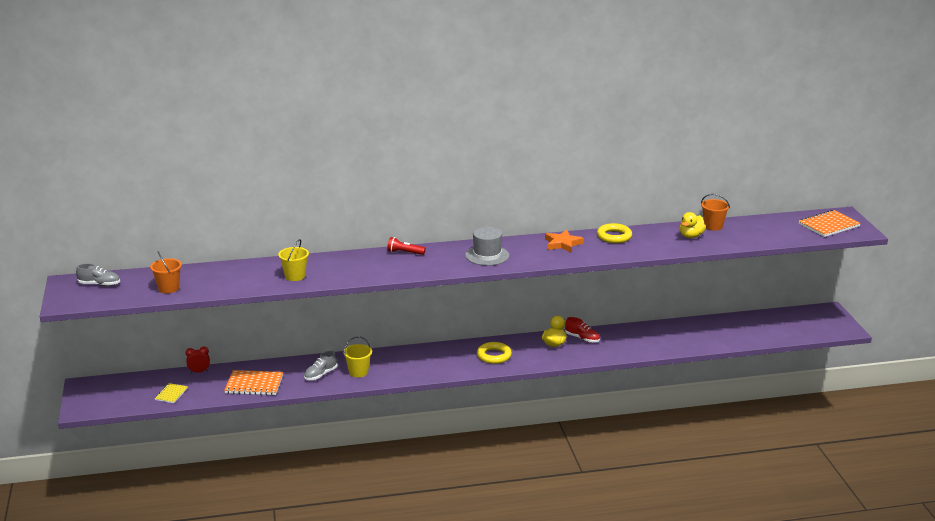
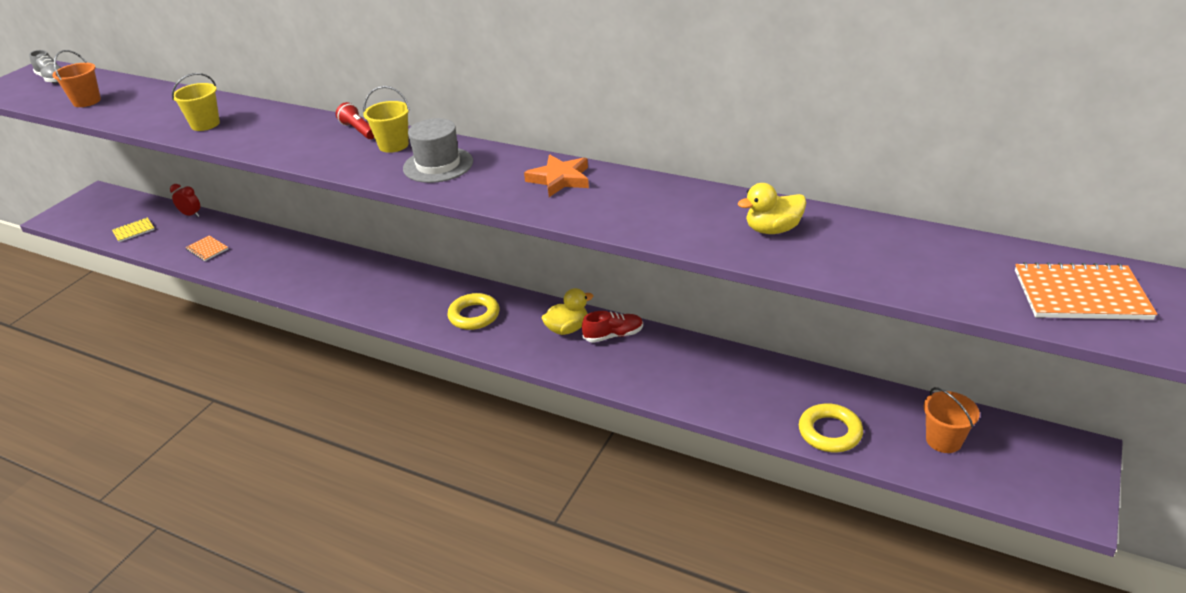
camera: 40 degrees right, 10 degrees up
(254, 384) = (207, 249): orange notebook -> orange notebook, size x0.56
(320, 374) = (276, 263): grey shoe -> none
(358, 372) = (312, 275): yellow bucket -> yellow bucket (393, 145)
(582, 338) = (613, 335): red shoe -> red shoe turned 90 degrees counterclockwise
(614, 236) = (650, 191): yellow ring -> yellow ring (830, 432)
(713, 226) = (839, 223): orange bucket -> orange bucket (943, 440)

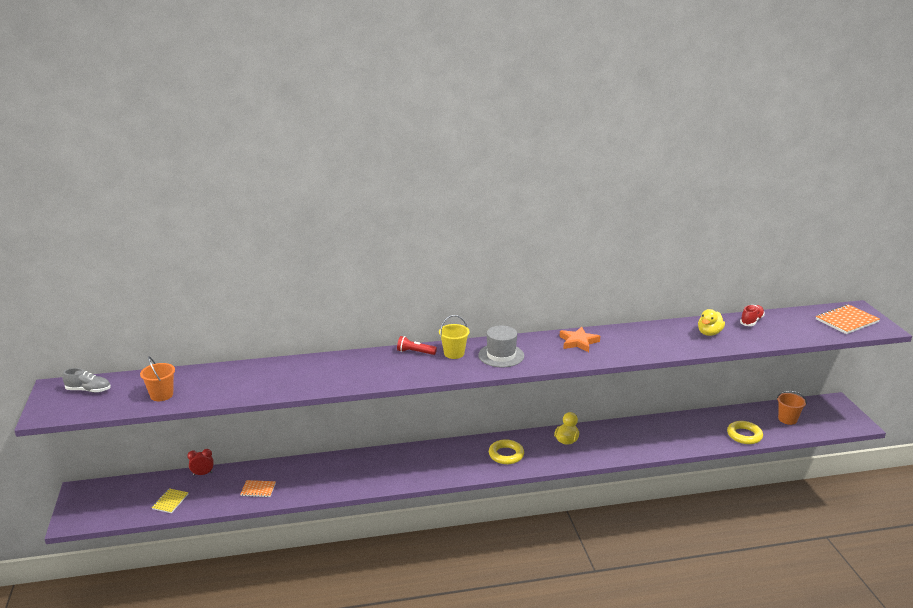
camera: 40 degrees left, 10 degrees down
(205, 124) = (298, 380): yellow bucket -> none
(613, 335) = (594, 434): red shoe -> red shoe (751, 321)

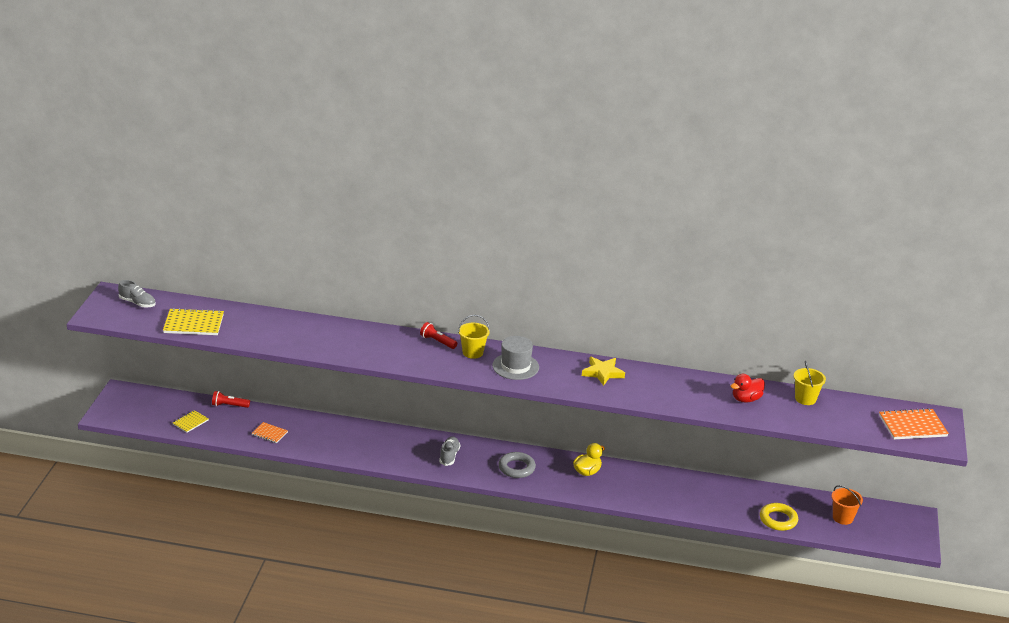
camera: 20 degrees right, 5 degrees up
(161, 395) = (193, 324): orange bucket -> yellow notebook
(202, 474) = (229, 405): red clock -> red flashlight
(440, 461) = (449, 456): none -> grey shoe
(506, 455) = (516, 468): yellow ring -> grey ring
(578, 342) = (602, 373): orange star -> yellow star
(709, 333) = (746, 399): yellow duck -> red duck
(751, 321) = (805, 399): red shoe -> yellow bucket

